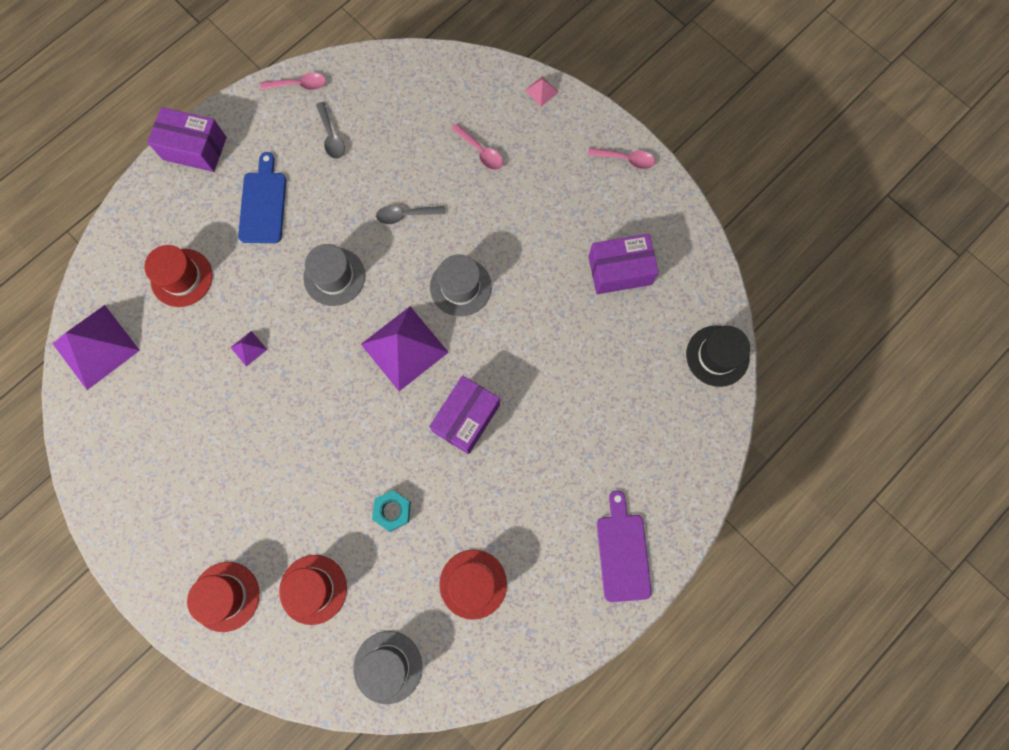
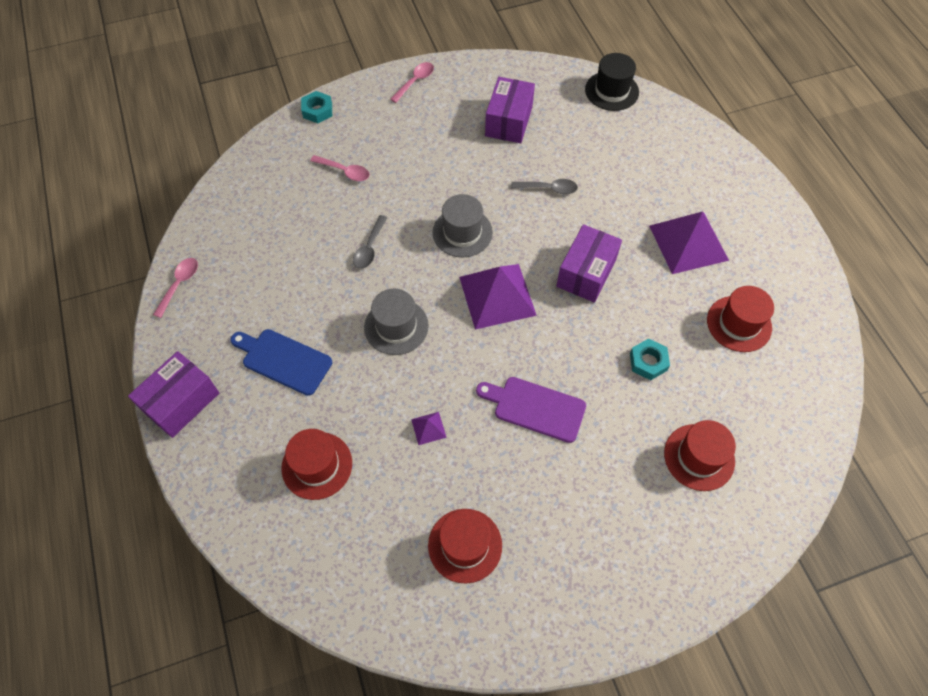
camera: 65 degrees left, 15 degrees down
(96, 347) = (345, 584): purple pyramid -> purple pyramid (688, 242)
(225, 596) = (678, 542): red hat -> red hat (465, 545)
(331, 136) = (252, 277): grey spoon -> grey spoon (549, 189)
(388, 667) = (793, 419): grey hat -> none
(466, 418) = (586, 273): purple box -> purple box turned 60 degrees clockwise
(480, 152) = (345, 171): pink spoon -> pink spoon turned 45 degrees clockwise
(541, 91) = (317, 111): pink pyramid -> turquoise nut
(623, 552) = (748, 209): purple cutting board -> purple cutting board (535, 408)

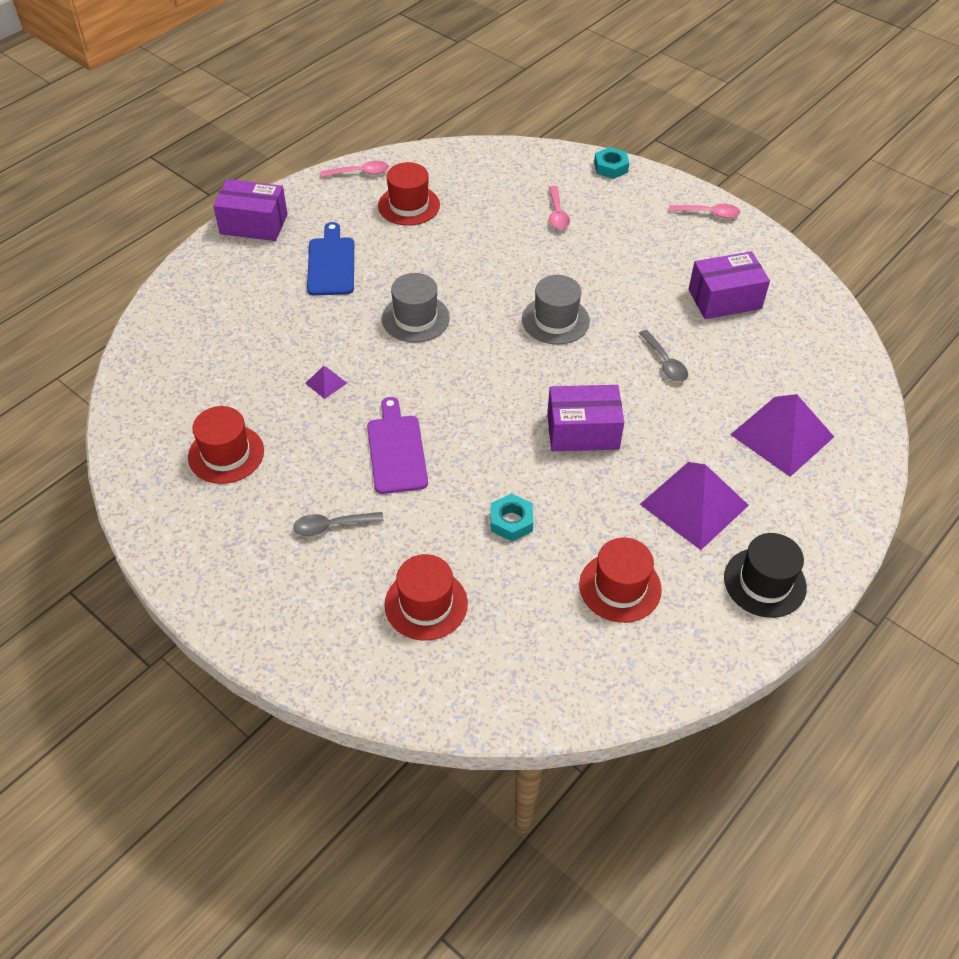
camera: 60 degrees right, 10 degrees down
(317, 465) = (246, 327): red hat -> red hat (409, 205)
(369, 248) = (486, 266): grey spoon -> grey spoon (332, 526)
(497, 296) = (502, 374): purple pyramid -> purple pyramid (782, 435)
(611, 91) = (849, 364): black hat -> black hat (764, 582)

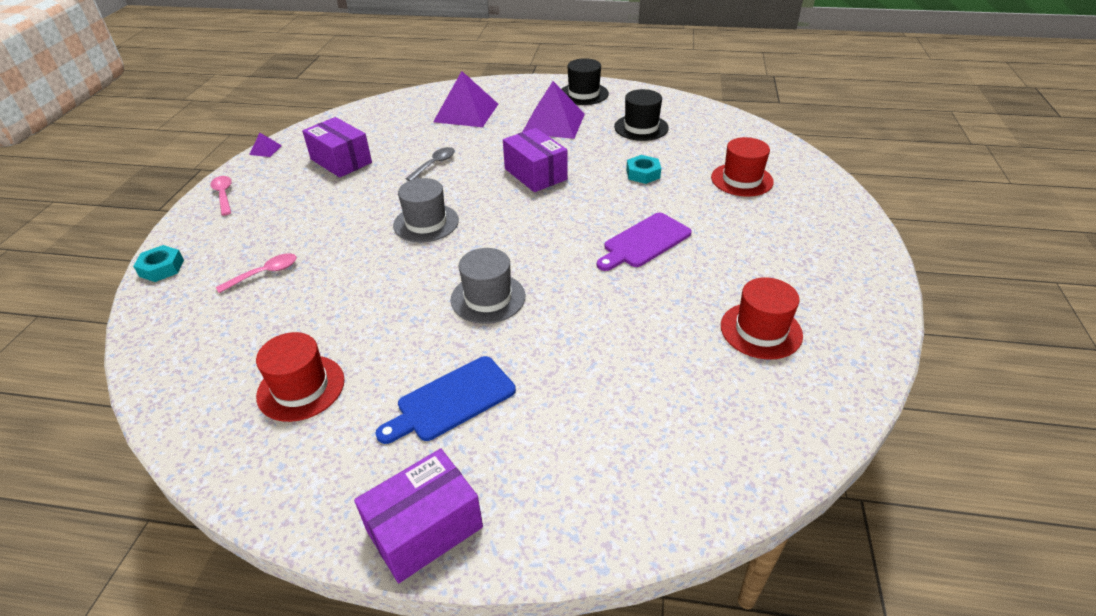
camera: 120 degrees left, 10 degrees down
(253, 224) = (424, 529): purple box -> purple box turned 75 degrees clockwise
(326, 383) = (620, 313): purple pyramid -> purple pyramid (265, 150)
(332, 526) = (744, 240): grey spoon -> none
(360, 173) = (245, 473): pink spoon -> none
(620, 587) = (641, 127): red hat -> black hat

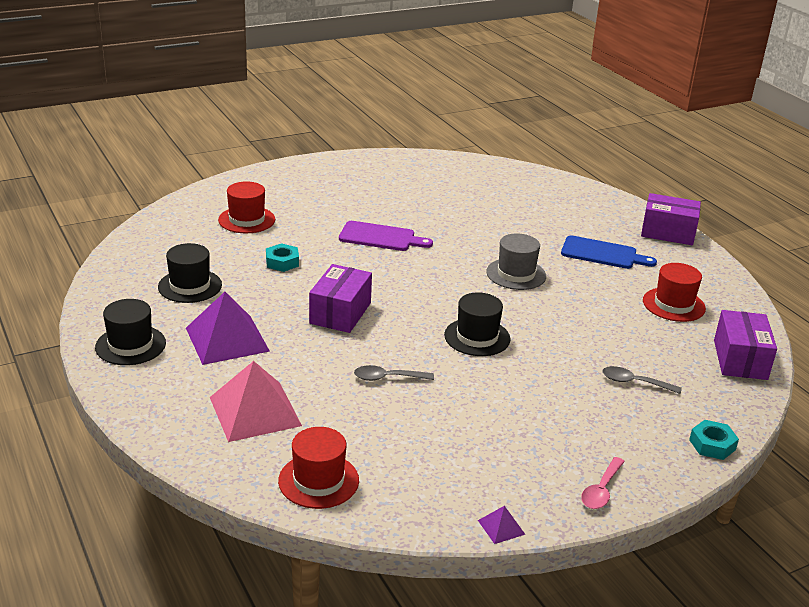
camera: 130 degrees left, 10 degrees down
(265, 273) = (634, 382): pink spoon -> grey spoon
(341, 161) = (452, 446): purple box -> purple box (740, 359)
(426, 223) = (477, 337): grey hat -> black hat
(466, 112) = (255, 411): purple pyramid -> pink pyramid
(761, 330) = (421, 185): red hat -> red hat (318, 480)

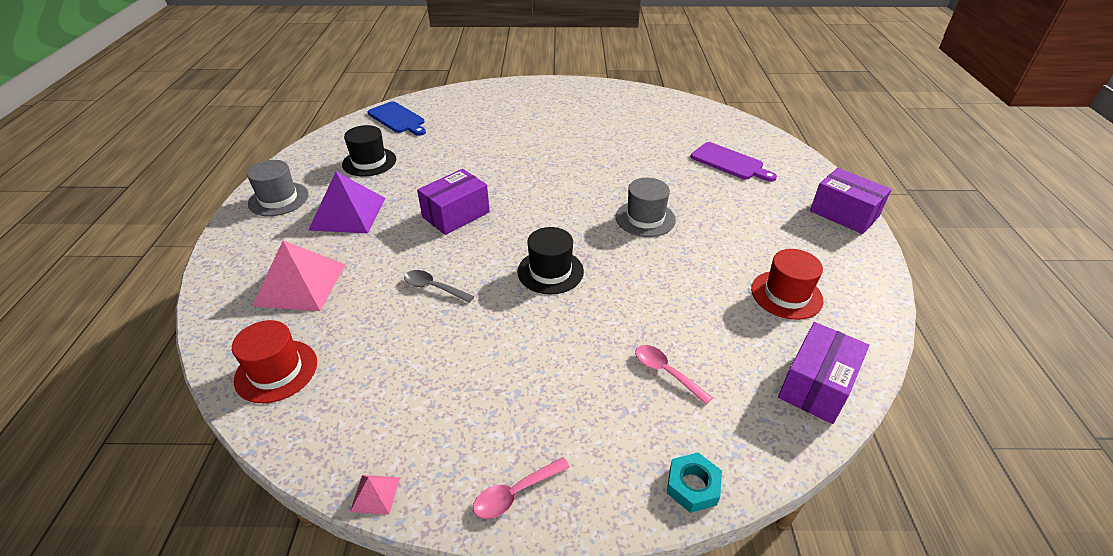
camera: 30 degrees right, 10 degrees up
(130, 345) = (278, 199): black hat -> grey hat
(246, 220) = (465, 118): red hat -> none
(282, 262) = (456, 159): turquoise nut -> none
(380, 237) = (555, 156): purple cutting board -> purple cutting board (729, 162)
(501, 527) = (375, 494): purple pyramid -> pink pyramid
(603, 254) = (752, 219): blue cutting board -> blue cutting board (398, 119)
(634, 382) = (666, 372): grey spoon -> pink spoon

